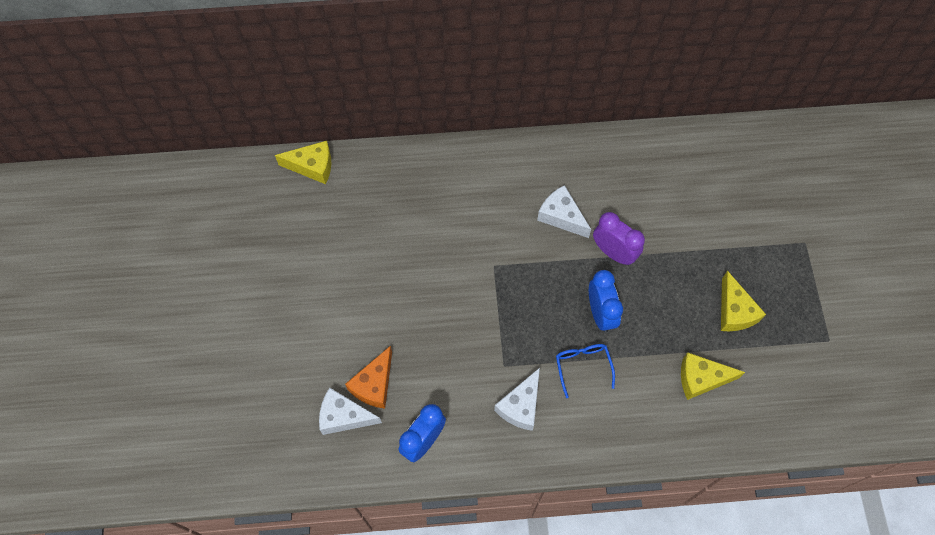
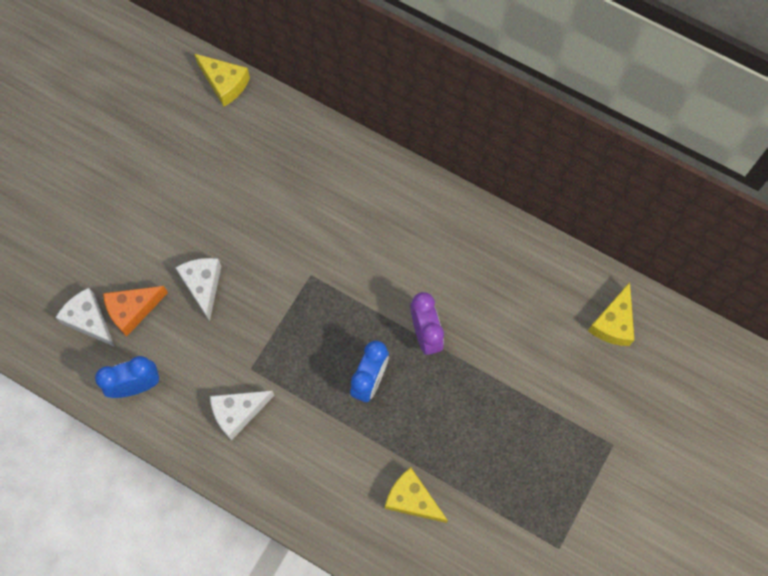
camera: 35 degrees right, 5 degrees up
(561, 216) = (405, 270): white cheese -> white cheese (203, 285)
(582, 366) = (317, 416): blue glasses -> none
(734, 311) = (492, 461): yellow cheese -> yellow cheese (613, 323)

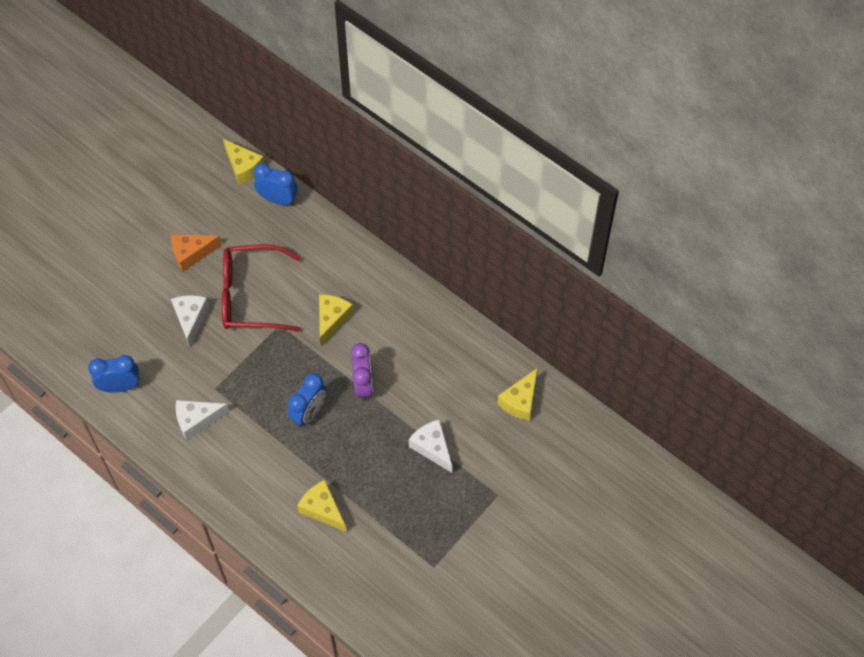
camera: 10 degrees right, 10 degrees down
(89, 320) = (93, 331): white cheese -> white cheese (432, 447)
(133, 310) = (130, 329): orange cheese -> orange cheese (191, 253)
(268, 245) = (251, 296): none -> red glasses
(274, 118) = (278, 199): none -> blue clock
(371, 258) = (332, 319): none -> yellow cheese

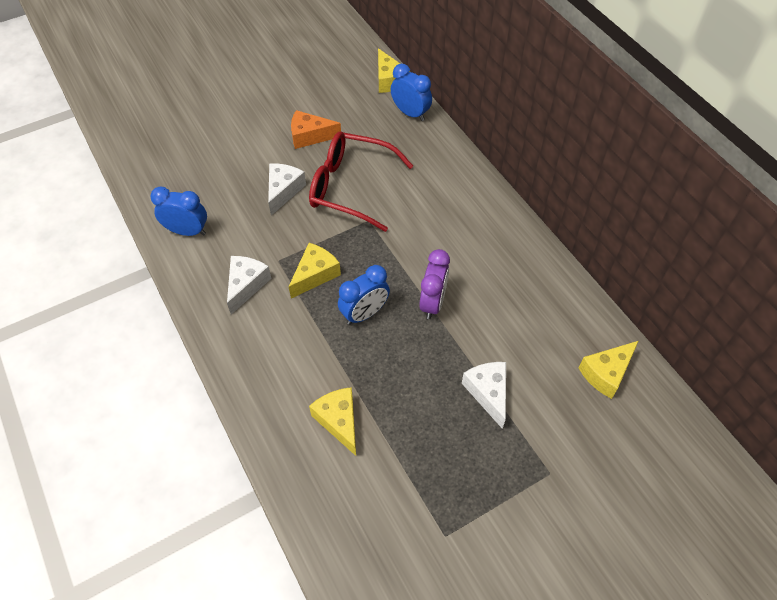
camera: 20 degrees right, 5 degrees down
(197, 420) = (246, 285): white cheese -> white cheese turned 105 degrees clockwise
(332, 319) = (423, 230): yellow cheese -> yellow cheese (315, 275)

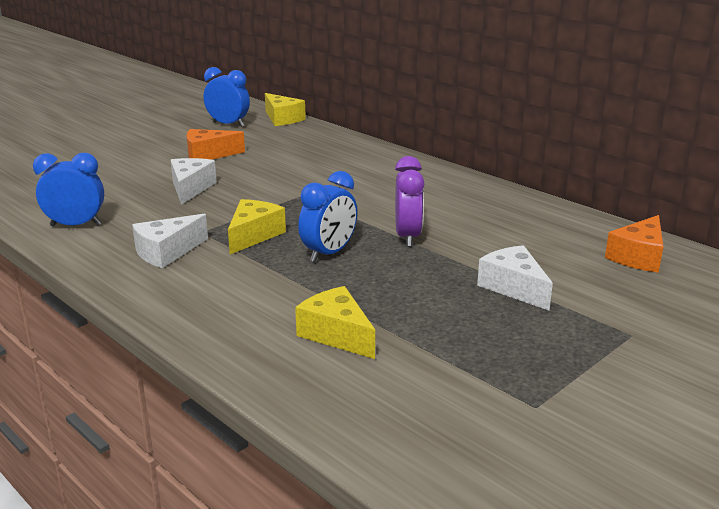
camera: 15 degrees left, 30 degrees down
(246, 285) = (167, 252): white cheese -> white cheese turned 135 degrees counterclockwise
(350, 187) = (270, 178): red glasses -> none
(410, 113) = (315, 133): blue clock -> blue clock (228, 124)
(606, 373) = (638, 257): yellow cheese -> orange cheese

